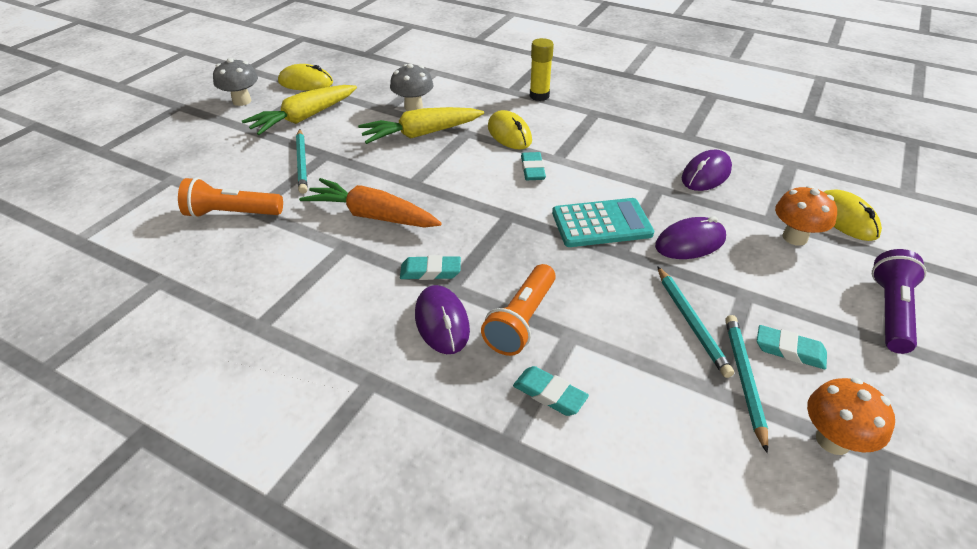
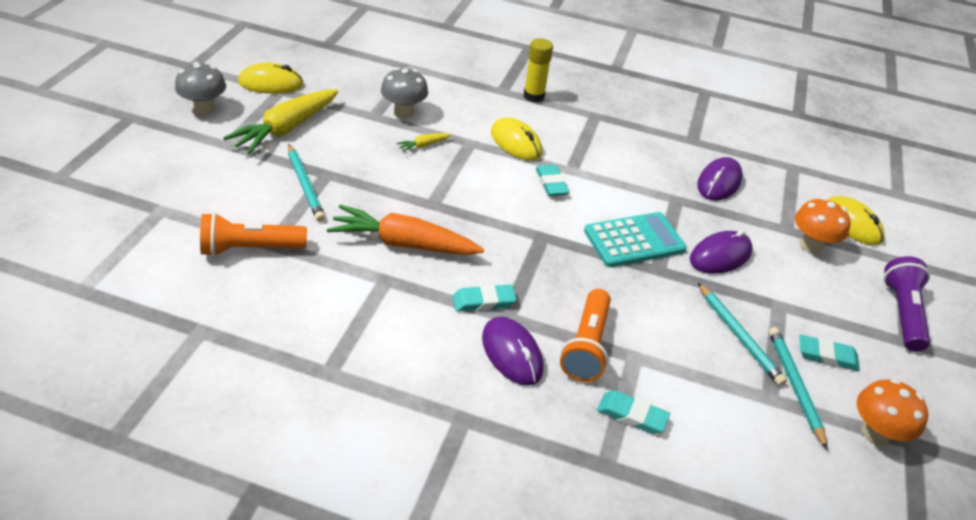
camera: 15 degrees left, 0 degrees up
(421, 134) = (423, 145): yellow carrot -> yellow carrot, size x0.43

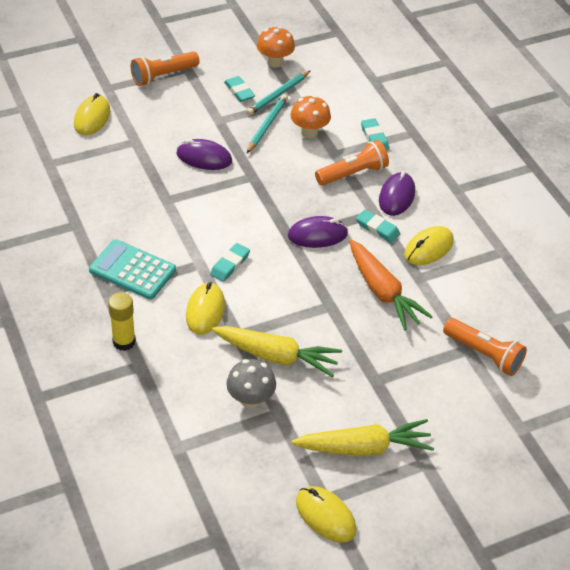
camera: 130 degrees left, 5 degrees up
(204, 109) = (411, 521): grey mushroom -> none
(305, 185) = (401, 381): turquoise pencil -> none
(411, 317) = (428, 248): none -> yellow mouse
(423, 145) = (276, 356): yellow carrot -> yellow carrot, size x2.34
(634, 240) = (238, 198): turquoise calculator -> turquoise calculator (132, 270)
(719, 182) = (119, 189): purple mouse -> purple mouse (317, 235)
(811, 245) = (141, 126): orange mushroom -> orange mushroom (309, 132)
(902, 313) = (163, 76): purple flashlight -> orange flashlight

